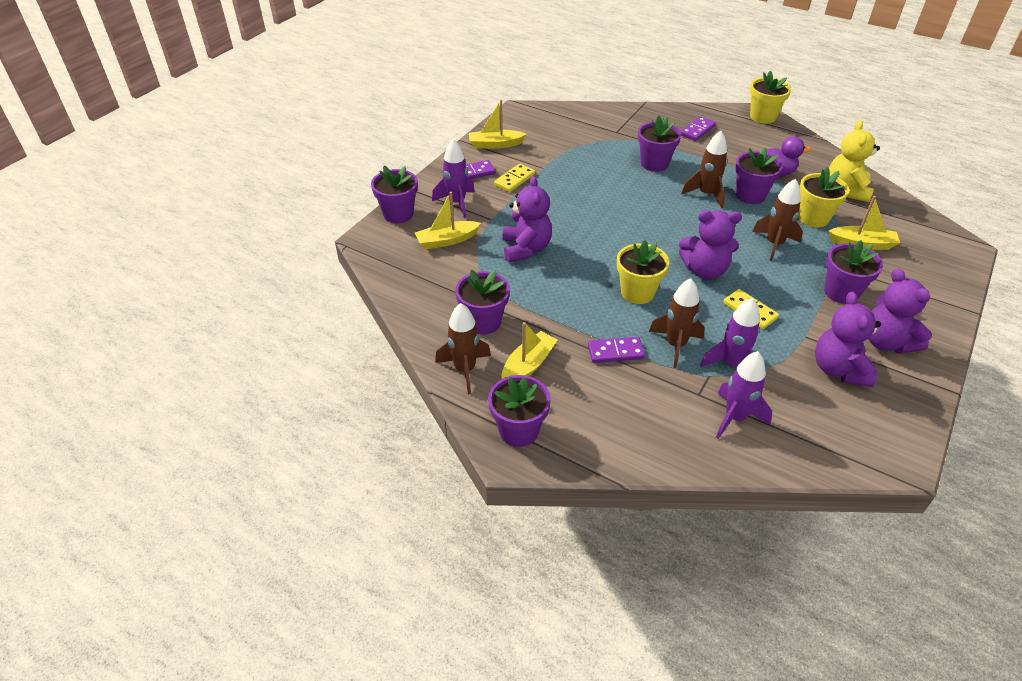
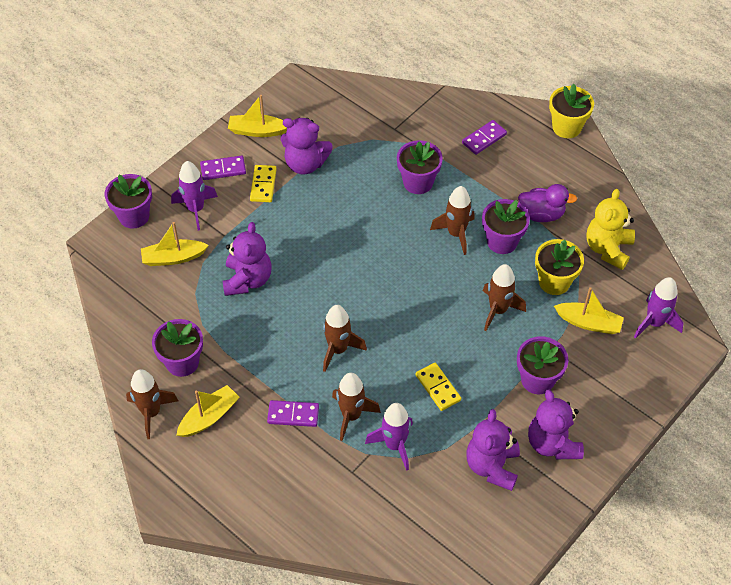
camera: 10 degrees right, 10 degrees up
(514, 180) = (263, 185): yellow domino -> yellow domino turned 45 degrees counterclockwise
(518, 430) = (181, 483): purple flower pot -> none
(637, 292) = (338, 350): yellow flower pot -> brown rocket
(704, 270) = (414, 333): purple teddy bear -> purple teddy bear (305, 164)
(735, 418) = (374, 501): purple rocket -> purple rocket (654, 323)

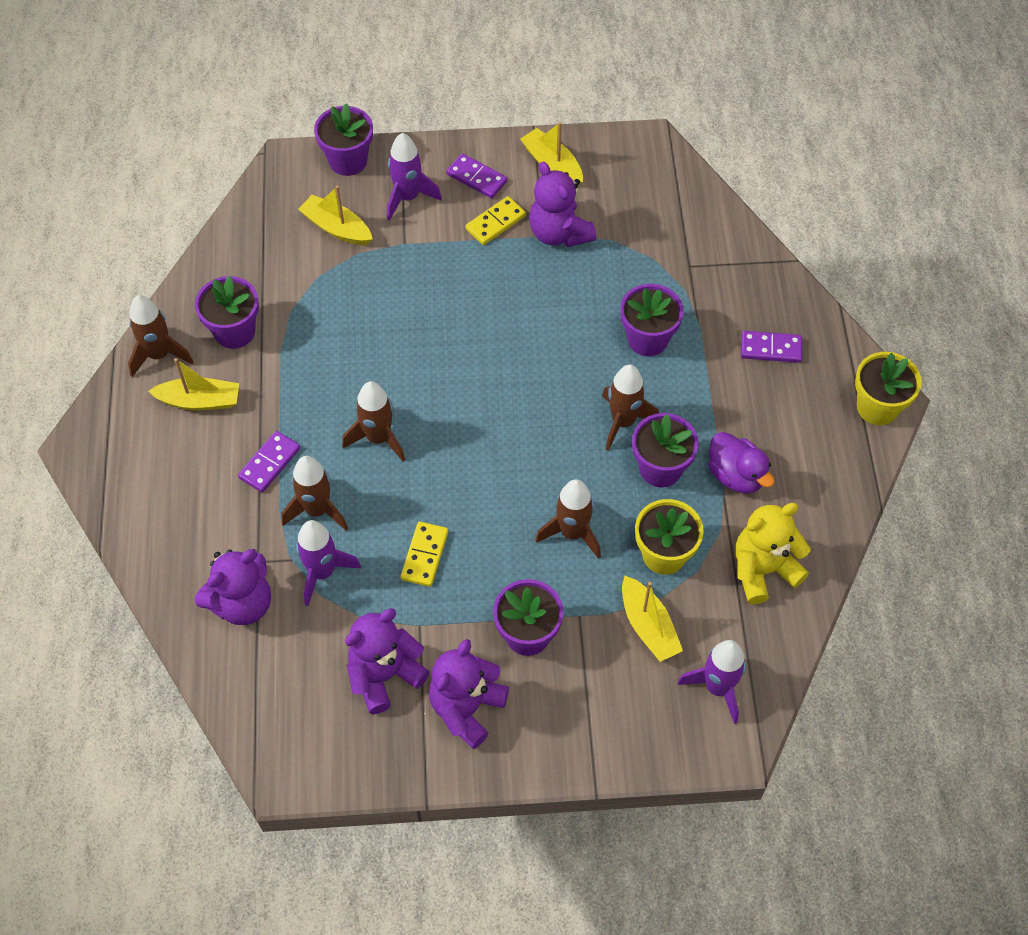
camera: 45 degrees right, 5 degrees up
(247, 280) = (376, 303): purple teddy bear -> purple teddy bear (242, 603)
(293, 415) = (269, 463): purple domino -> purple domino turned 75 degrees clockwise

